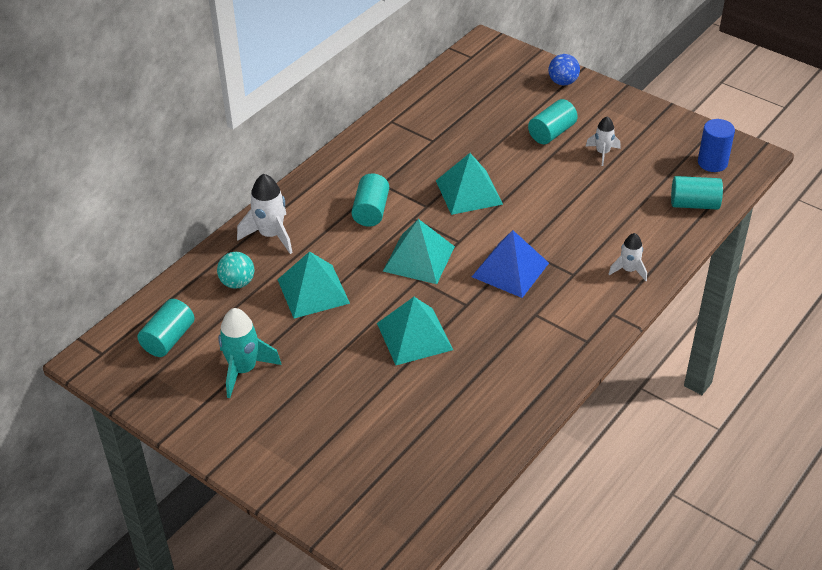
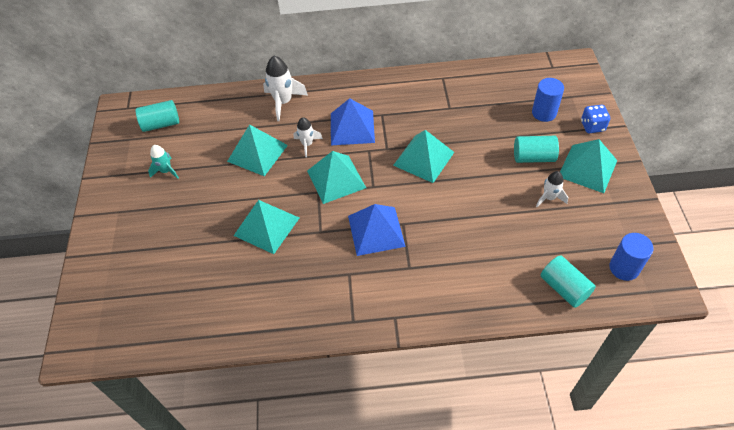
camera: 50 degrees right, 10 degrees up
(237, 283) = (231, 118): turquoise ball -> none
(243, 370) = (166, 171): turquoise rocket -> turquoise rocket, size x0.61
(371, 211) = (352, 127): turquoise cylinder -> blue pyramid
(513, 95) = (544, 113): none -> blue cylinder
(563, 82) = (592, 126): blue ball -> blue dice
(600, 114) = (587, 168): none -> turquoise pyramid
(629, 270) = (448, 297): white rocket -> white rocket (307, 144)

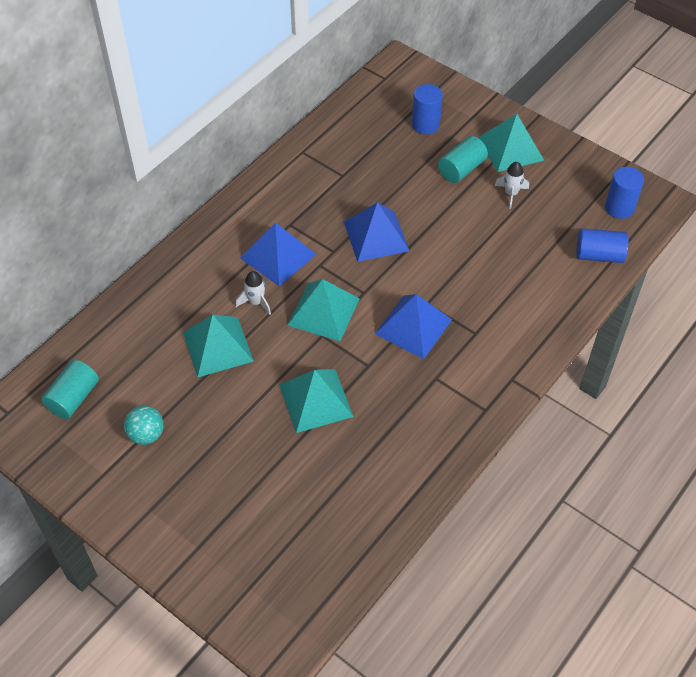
camera: 50 degrees left, 0 degrees up
(166, 171) = (146, 434): turquoise rocket -> turquoise ball
(283, 102) = (178, 281): white rocket -> none
(423, 158) = (376, 236): turquoise pyramid -> blue pyramid
(564, 288) = (599, 255): turquoise cylinder -> blue cylinder
(592, 126) = (475, 110): blue dice -> none

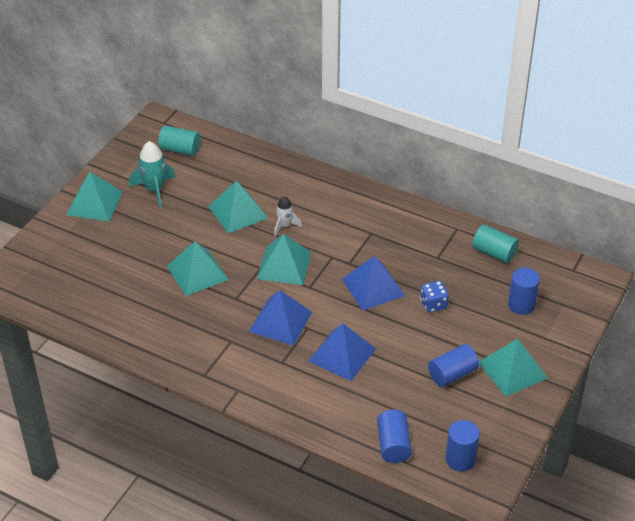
camera: 80 degrees right, 10 degrees down
(146, 434) = (154, 190): turquoise ball -> turquoise rocket
(150, 510) = (94, 203): none -> turquoise pyramid
(278, 256) = (335, 231): blue pyramid -> blue pyramid (342, 355)
(412, 191) = (433, 304): none -> blue dice
(461, 169) = (472, 336): turquoise cylinder -> turquoise cylinder (494, 253)
(511, 194) = (452, 374): white rocket -> blue cylinder

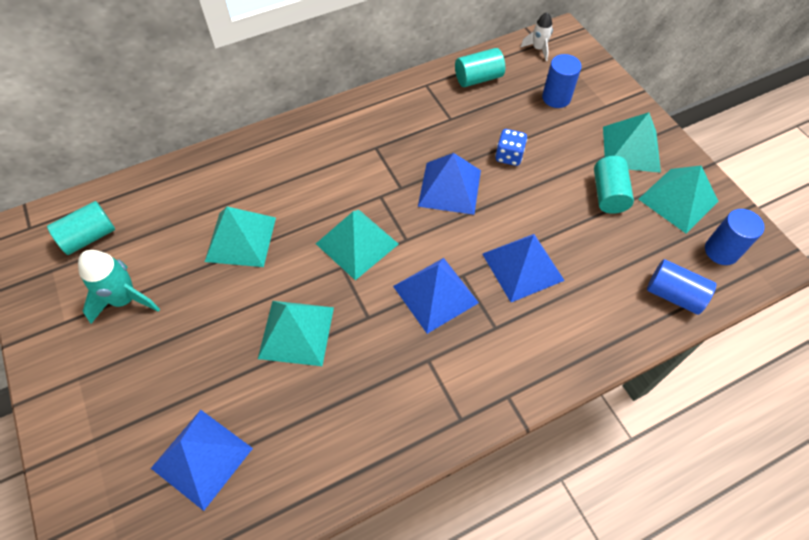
camera: 55 degrees left, 15 degrees up
(92, 278) = (202, 458): none -> blue pyramid
(94, 203) = (78, 379): turquoise pyramid -> turquoise pyramid (678, 200)
(285, 226) = (301, 210): white rocket -> white rocket (538, 49)
(452, 374) = (608, 194): blue cylinder -> turquoise cylinder

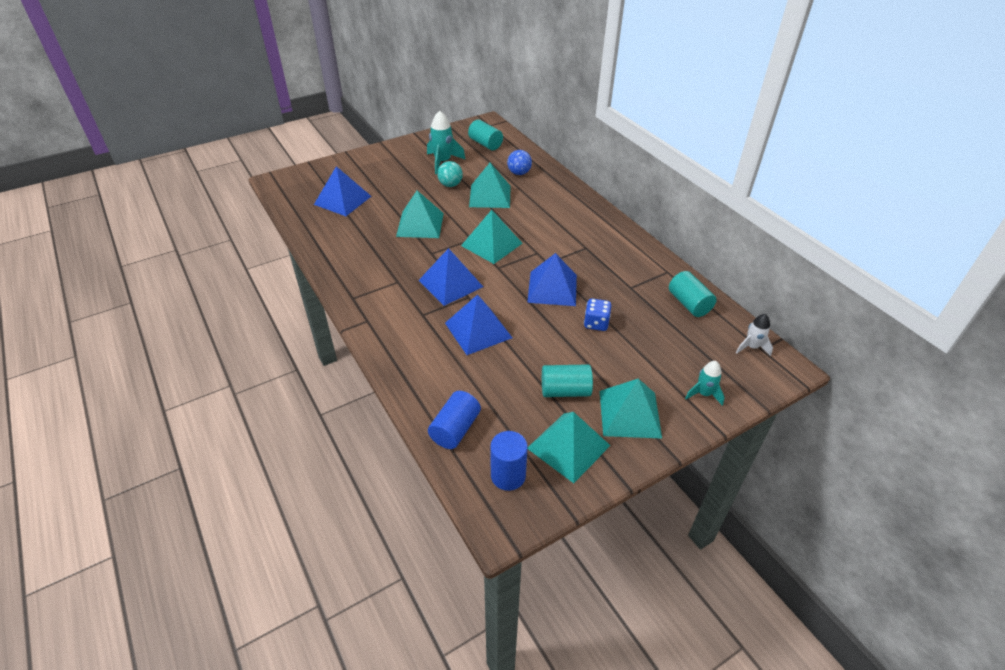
camera: 85 degrees right, 15 degrees down
(189, 199) = (519, 173): none -> blue ball
(197, 290) = (450, 185): none -> turquoise ball
(556, 98) = (683, 358): blue cylinder -> none
(600, 93) = (704, 394): none -> turquoise rocket

